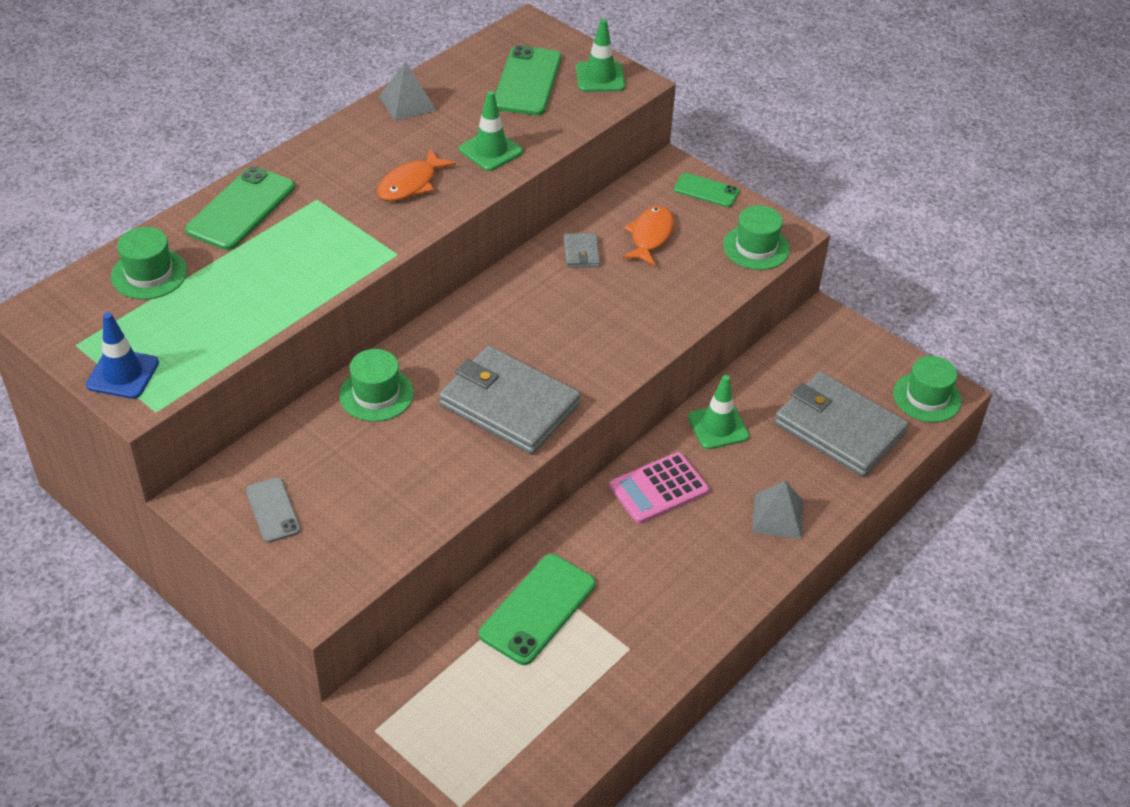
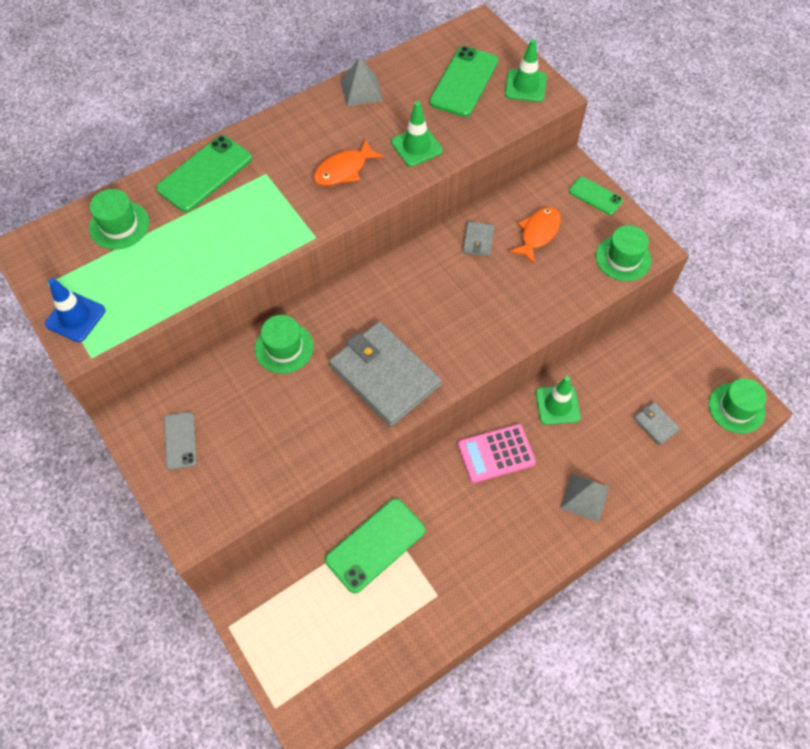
camera: 15 degrees right, 15 degrees up
(839, 428) = (655, 424): grey wallet -> grey wallet, size x0.43

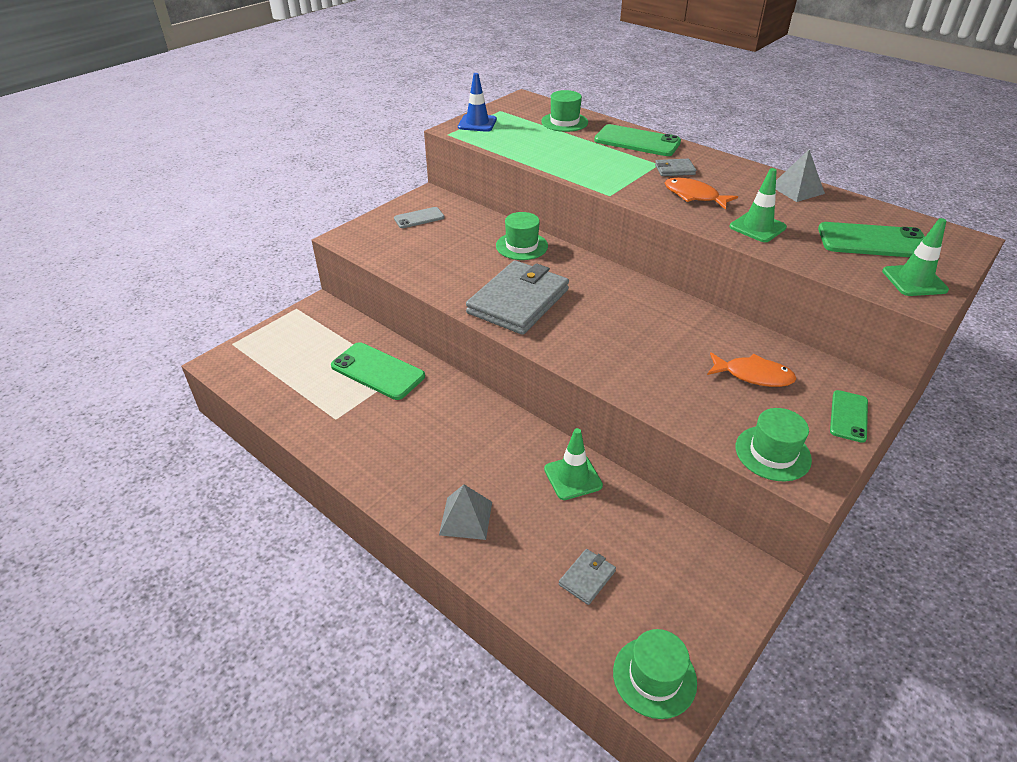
camera: 75 degrees right, 20 degrees down
(478, 240) = (710, 333): grey wallet -> grey wallet (674, 170)
(496, 454) = (494, 436): pink calculator -> none

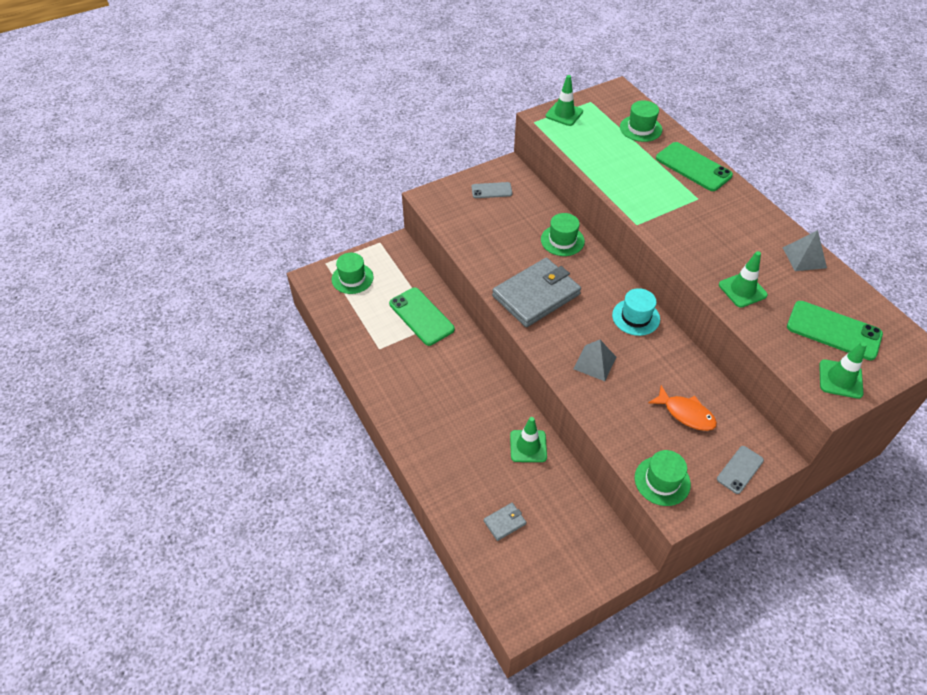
camera: 20 degrees right, 10 degrees up
(466, 518) = (441, 453): grey pyramid -> grey pyramid (595, 363)
(477, 123) = (564, 114): blue traffic cone -> green traffic cone
(641, 297) = (636, 317): none -> turquoise hat
(654, 677) = (518, 601): green hat -> green hat (352, 278)
(674, 170) = (708, 208): grey wallet -> none
(694, 196) = (708, 242): orange fish -> none
(848, 416) = (740, 470): green phone -> grey phone

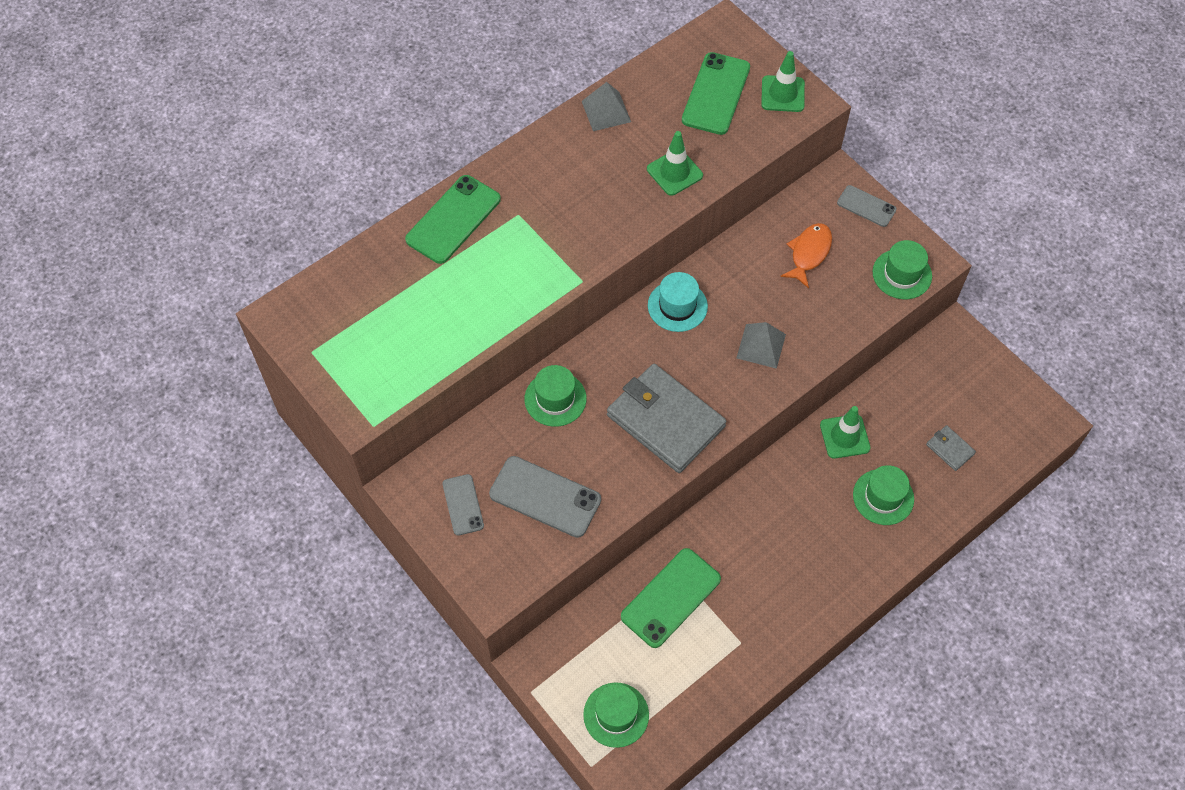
camera: 100 degrees left, 10 degrees up
(489, 227) = (545, 497): none -> grey phone
(564, 114) = (348, 386): green traffic cone -> none
(640, 128) = (373, 283): green hat -> green hat (883, 497)

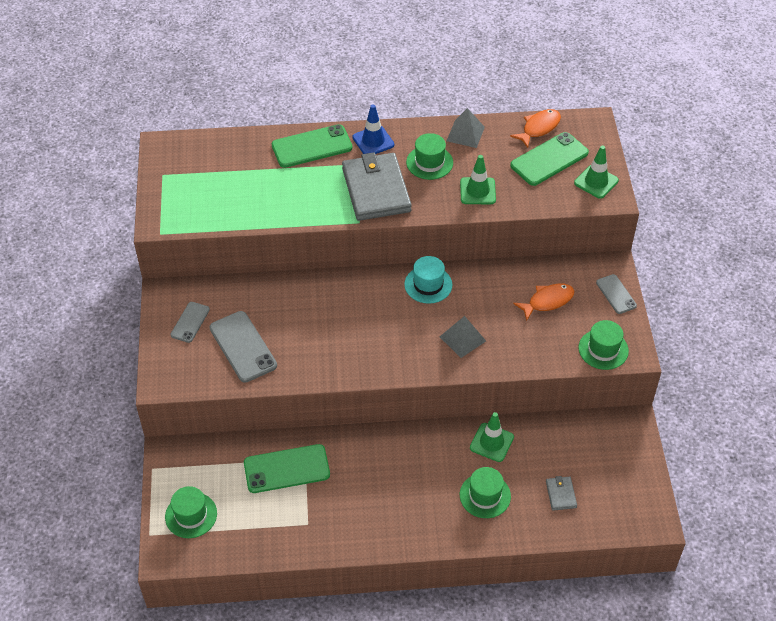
camera: 35 degrees right, 10 degrees down
(515, 175) = (373, 141): none -> blue traffic cone
(555, 399) = (300, 295): green hat -> green hat (429, 162)
(665, 421) = (358, 347): grey wallet -> grey wallet (376, 190)
(675, 62) = (539, 128): none -> orange fish

